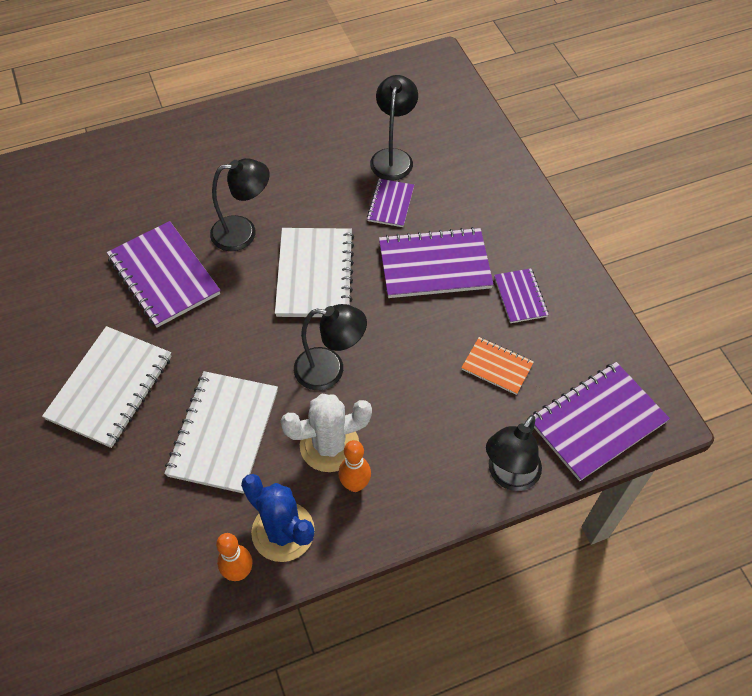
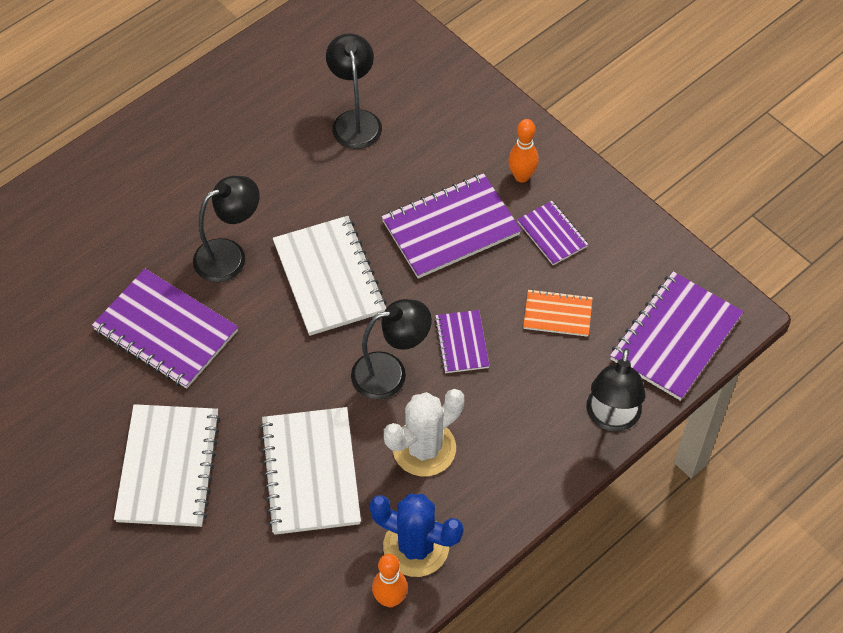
camera: 20 degrees left, 0 degrees up
(355, 484) = (466, 478): orange bowling pin -> orange bowling pin (522, 176)
(390, 204) = (375, 175): purple notebook -> purple notebook (461, 343)

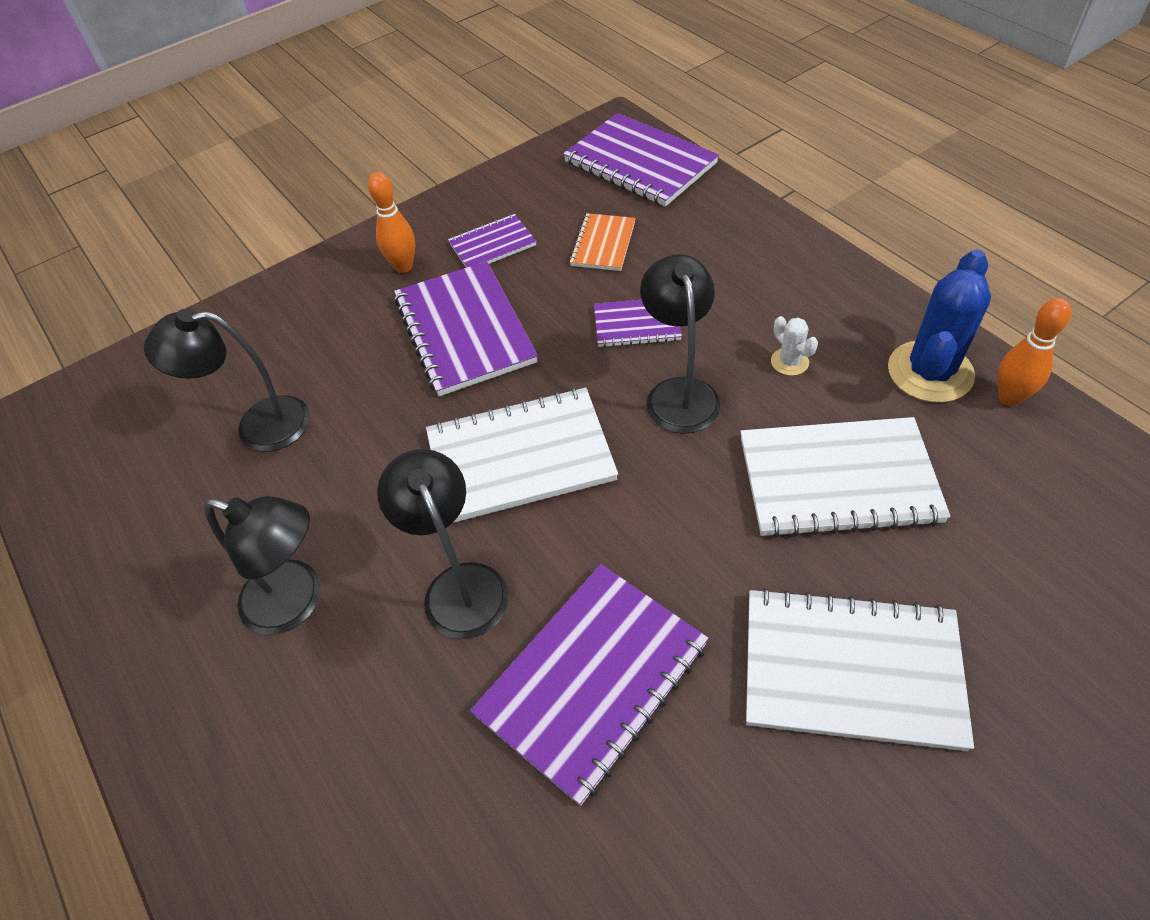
camera: 80 degrees left, 5 degrees down
(424, 448) = (789, 362): white cactus -> white cactus, size x0.46
(611, 418) = (739, 210): black lamp -> black lamp (296, 602)

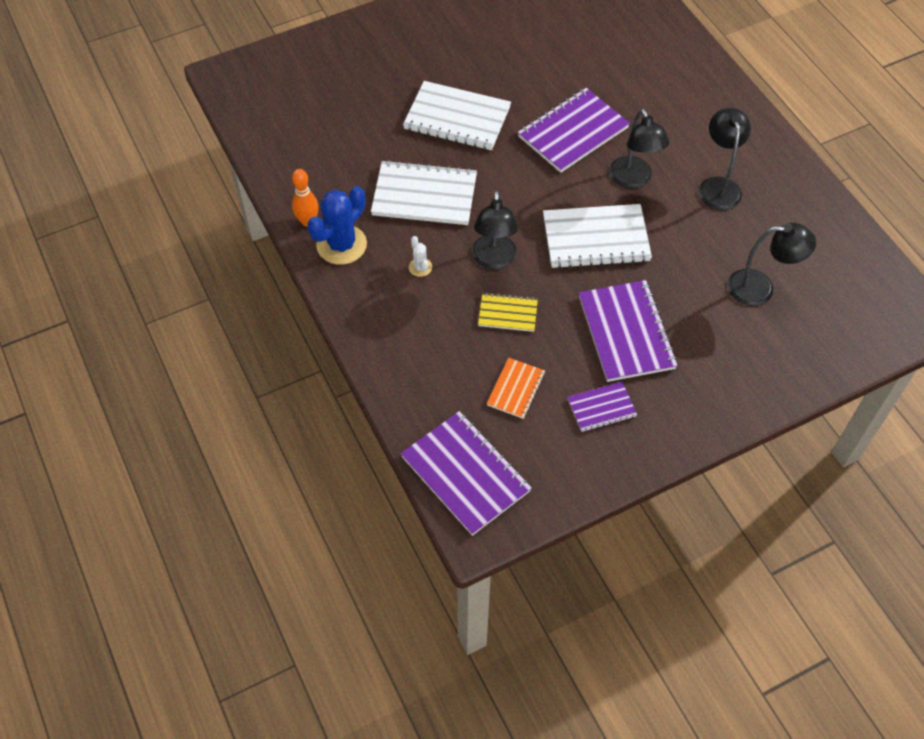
camera: 175 degrees left, 5 degrees up
(296, 602) = (718, 186): black lamp -> black lamp turned 60 degrees clockwise
(403, 266) = (672, 401): orange bowling pin -> none
(637, 324) = (508, 313): purple notebook -> yellow notebook

